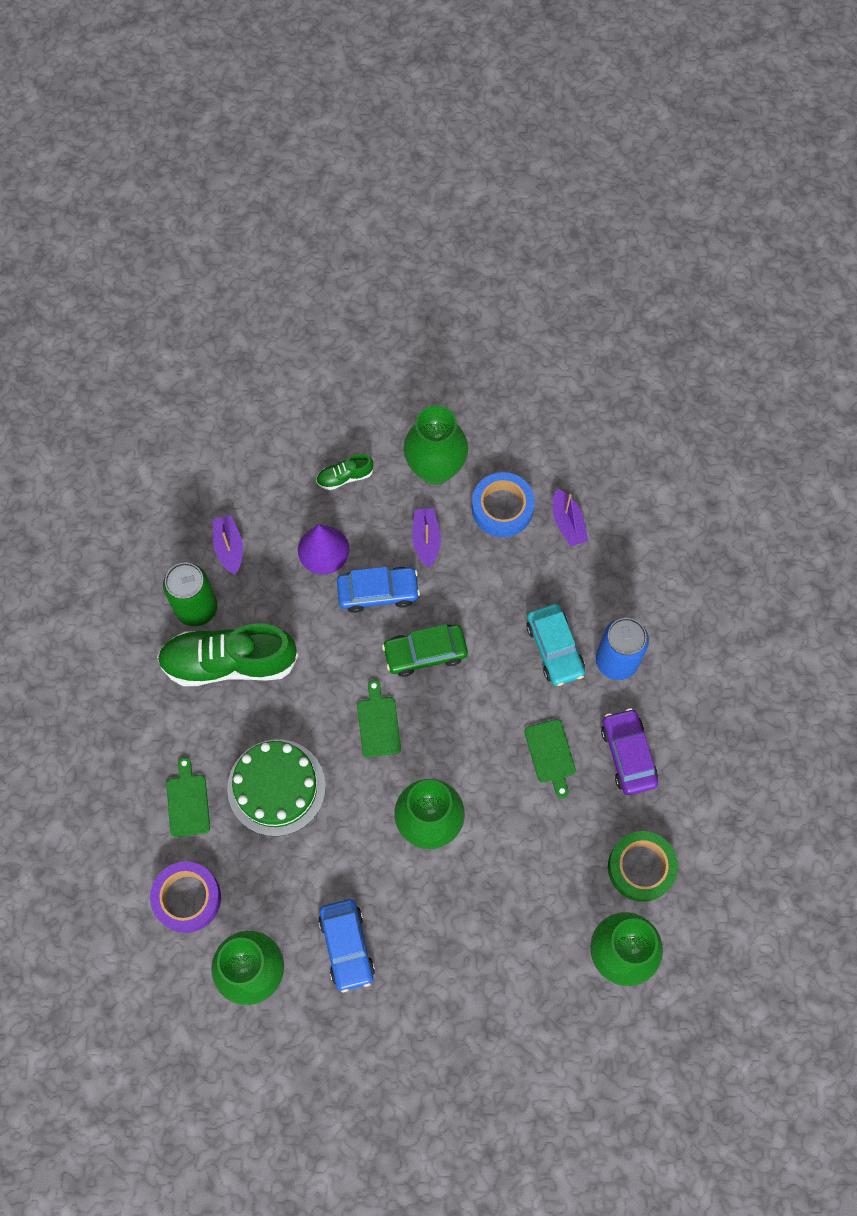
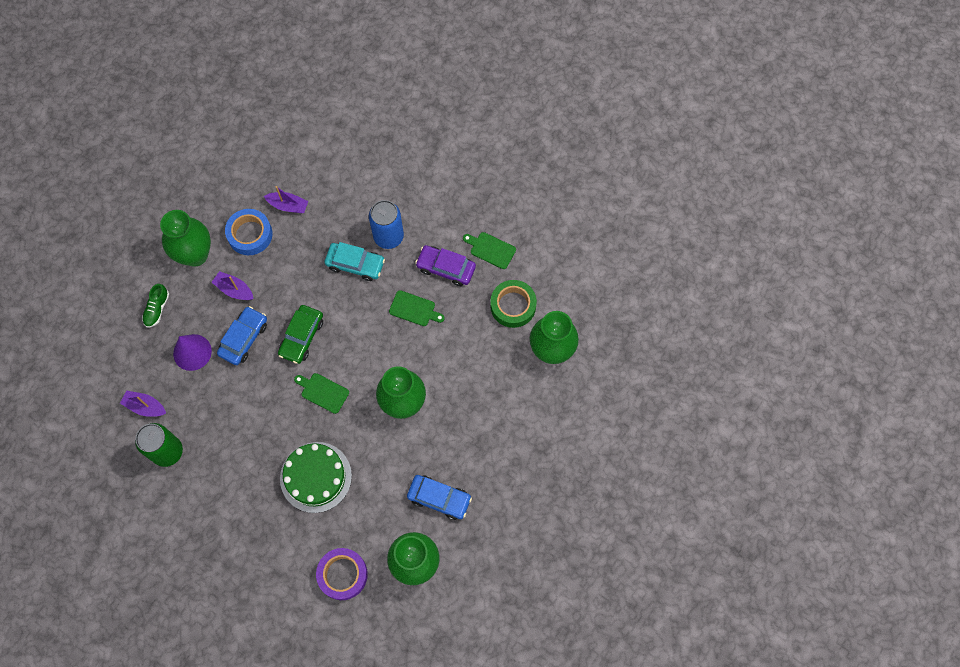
camera: 55 degrees left, 0 degrees up
(187, 802) = (284, 536): green cutting board -> green cutting board (491, 249)
(229, 662) = (217, 454): green shoe -> none

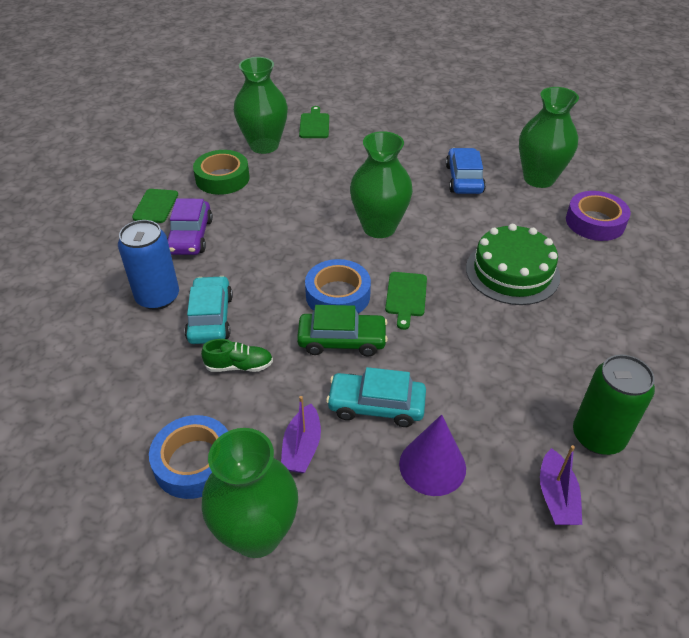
camera: 110 degrees left, 25 degrees down
(157, 309) = (385, 554): green shoe -> green shoe (239, 366)
(244, 338) = (376, 405): blue car -> turquoise car
(288, 206) = (128, 427): purple boat -> none
(343, 348) = (338, 295): none -> blue tape
(414, 309) = (256, 248): green cutting board -> green cutting board (314, 125)

